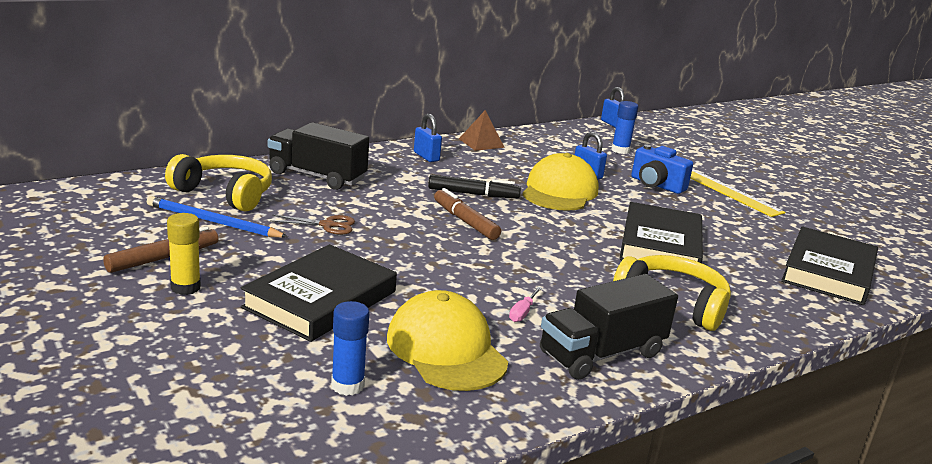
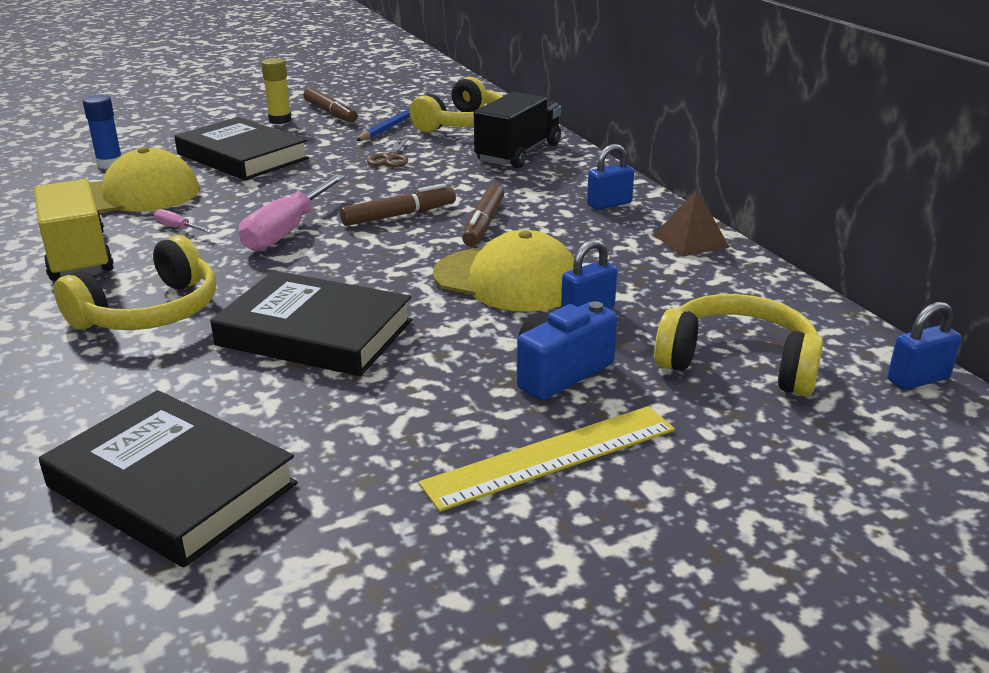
camera: 100 degrees right, 5 degrees up
(473, 194) = (483, 224): black marker -> brown marker
(510, 263) = (287, 231): none -> pink screwdriver
(602, 354) = (78, 256): black truck -> yellow truck
(620, 150) = (738, 362): blue glue stick -> yellow headphones

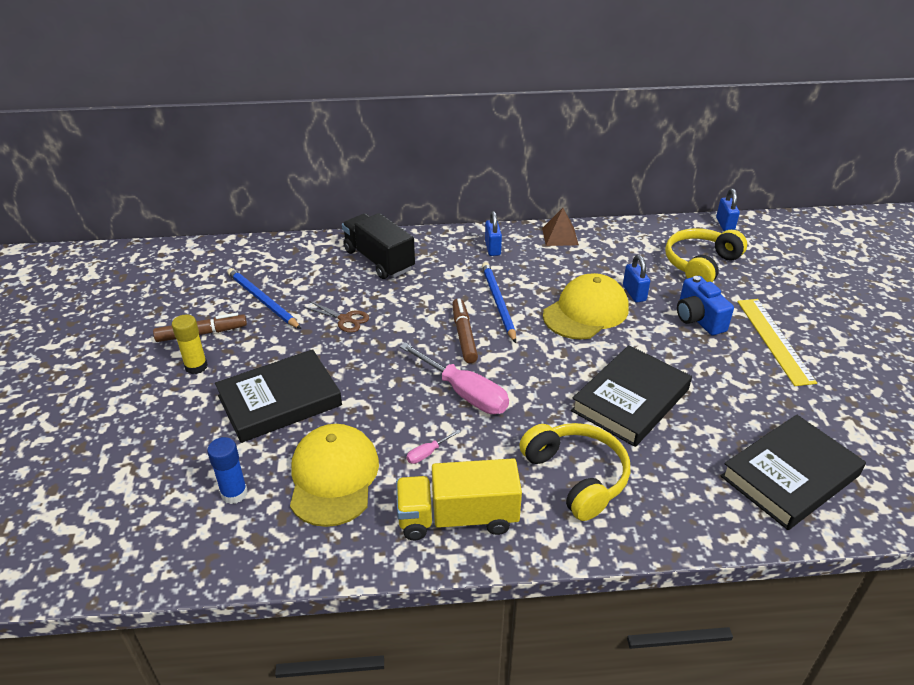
camera: 70 degrees left, 10 degrees up
(463, 123) = (293, 270): yellow headphones -> none
(483, 224) = (498, 302): brown marker -> blue pencil

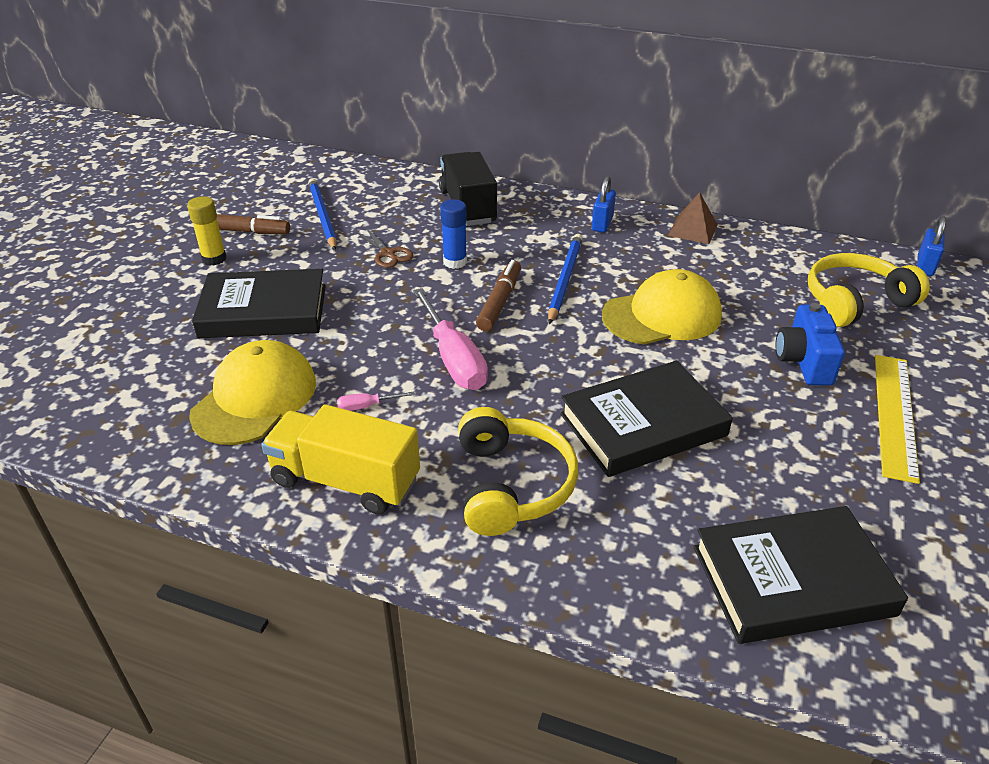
camera: 25 degrees right, 0 degrees up
(234, 493) = (153, 382): blue glue stick -> blue glue stick (455, 262)
(634, 293) = (739, 311): blue padlock -> none

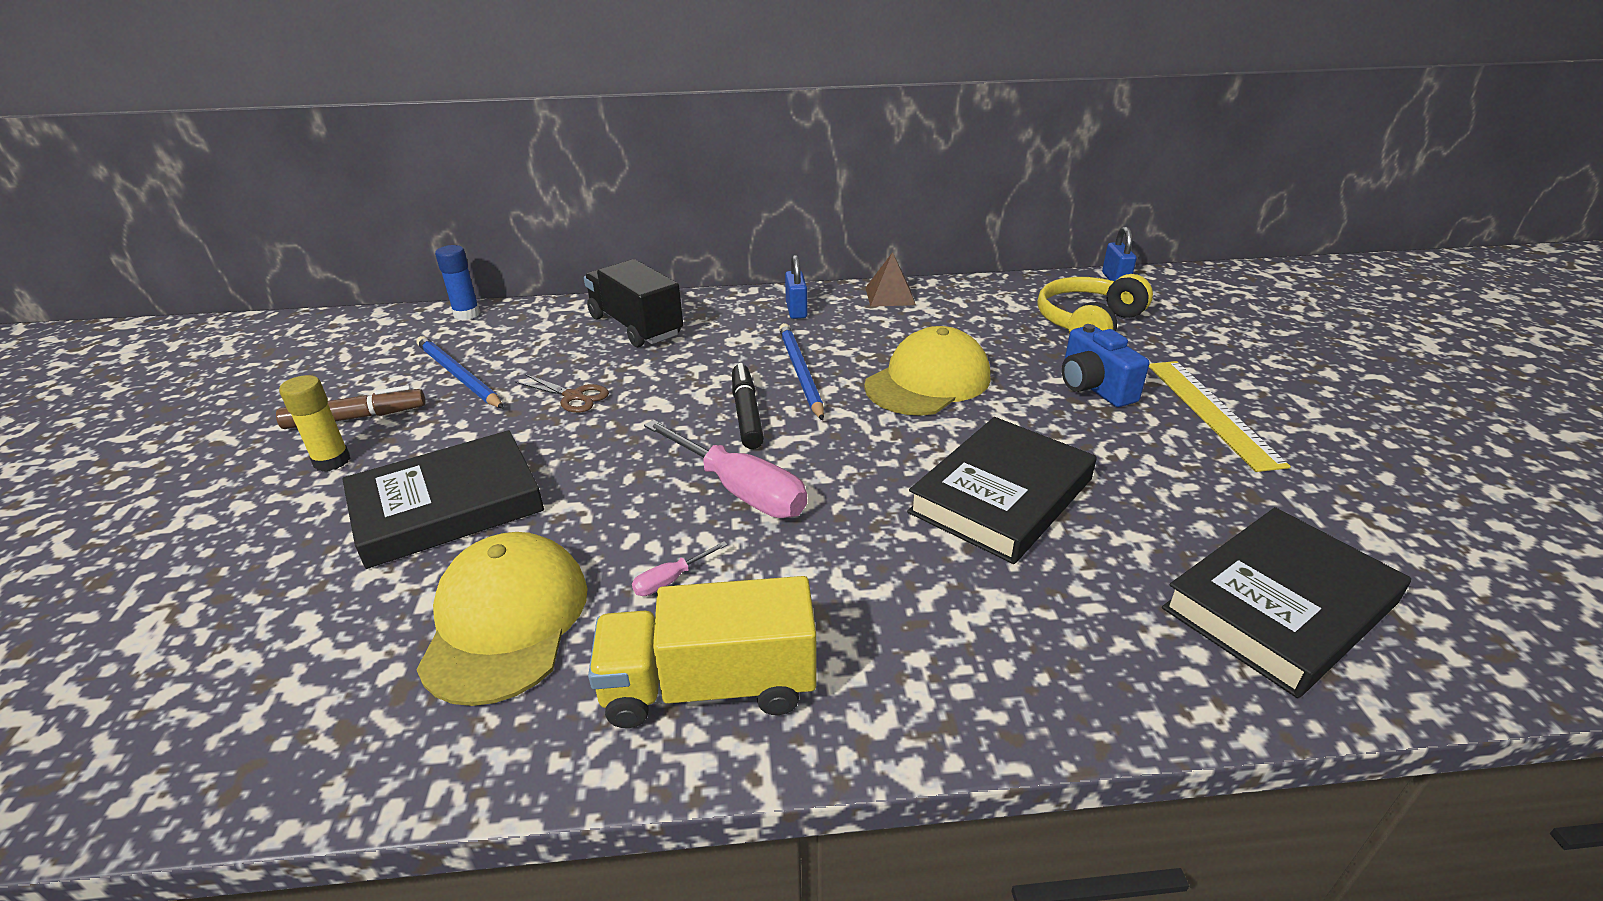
camera: 25 degrees left, 5 degrees down
(455, 262) = (663, 385): blue glue stick -> blue glue stick (467, 314)
(500, 302) = (746, 413): brown marker -> black marker
(512, 485) = (919, 612): yellow headphones -> none

